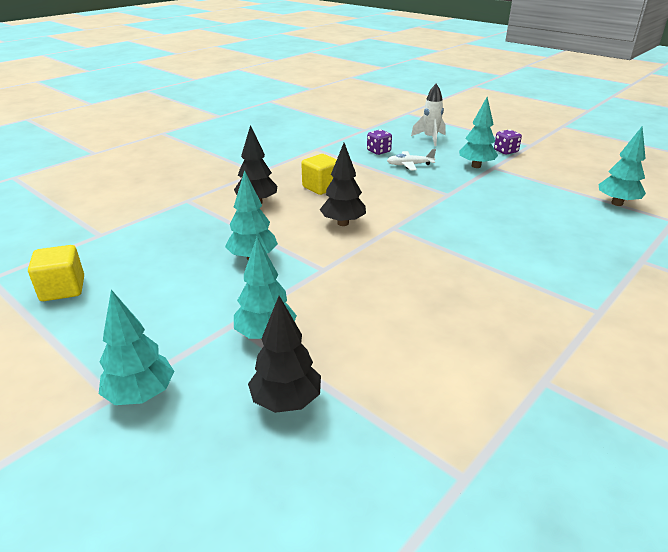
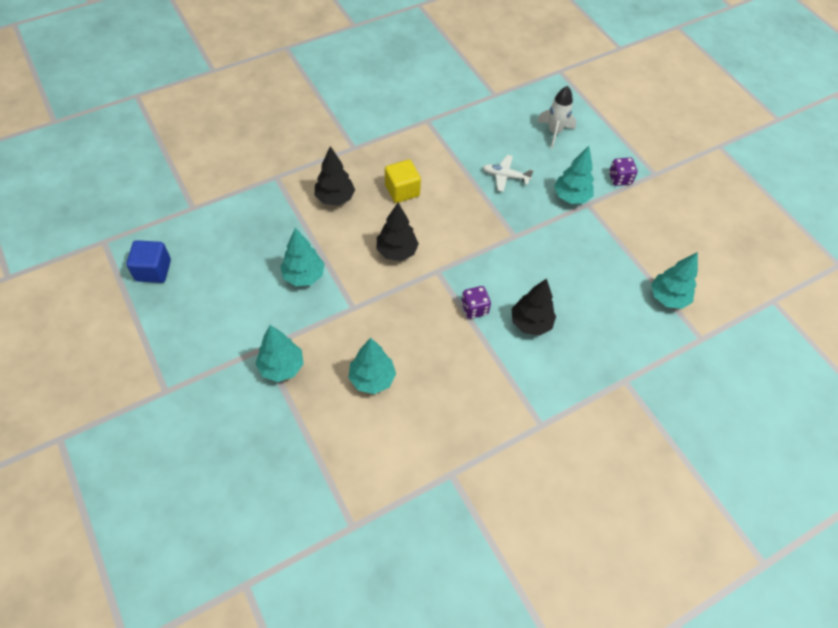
camera: 15 degrees right, 25 degrees up
(63, 289) = (153, 270): yellow cube -> blue cube
(141, 395) = (184, 396): turquoise tree -> turquoise tree (372, 379)
(286, 401) = (272, 432): black tree -> black tree (530, 323)
(378, 151) = (487, 142): purple dice -> purple dice (474, 308)

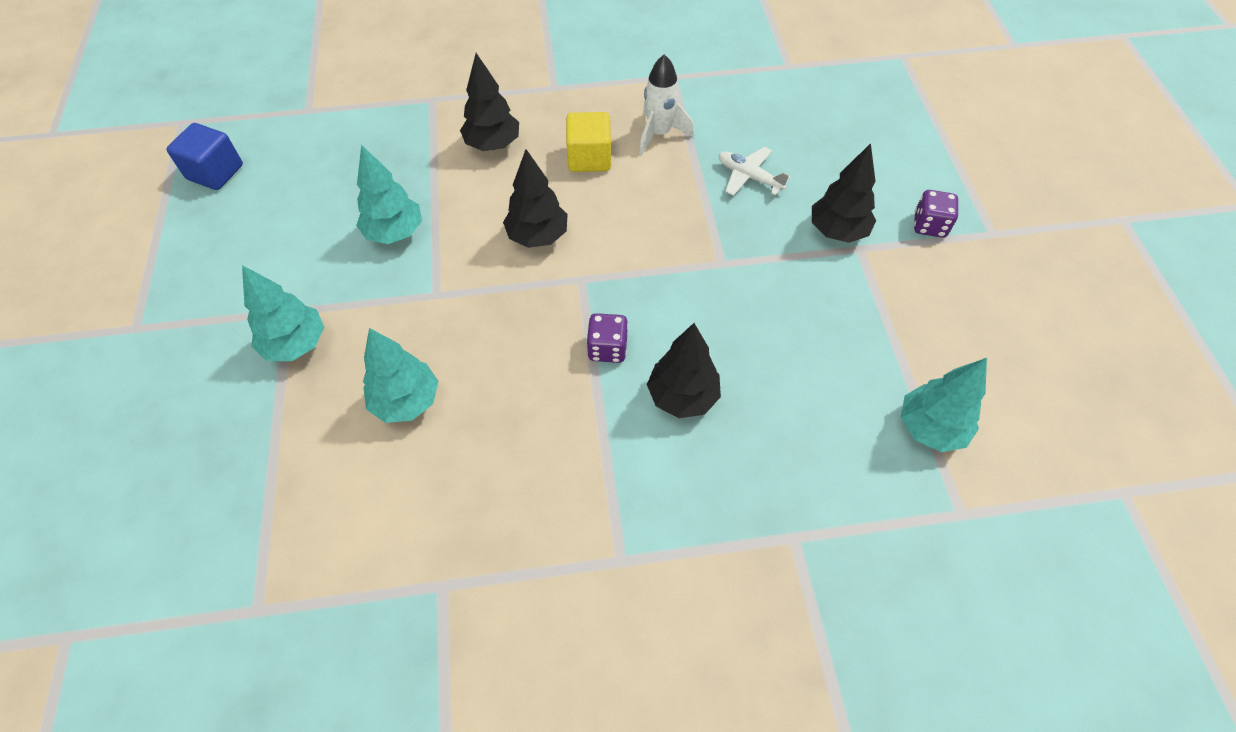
camera: 25 degrees right, 0 degrees up
(554, 132) = (854, 135): white rocket -> white rocket (659, 134)
(571, 197) = (837, 231): turquoise tree -> black tree

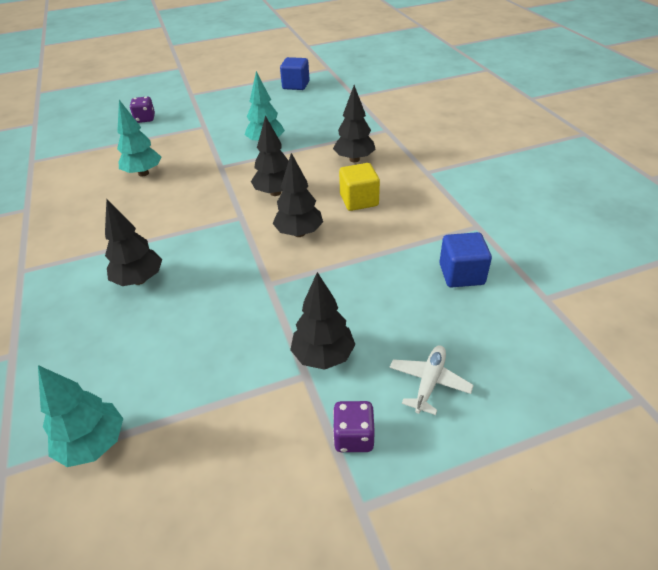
camera: 80 degrees right, 15 degrees down
(296, 344) = (182, 134): turquoise tree -> none
(607, 348) = (181, 239): purple dice -> purple dice (145, 119)
(636, 223) = (299, 233): none -> black tree
(659, 134) = (402, 229): white rocket -> none
(744, 108) = (461, 274): none -> blue cube
(749, 177) = (373, 287): white plane -> white plane (429, 382)

